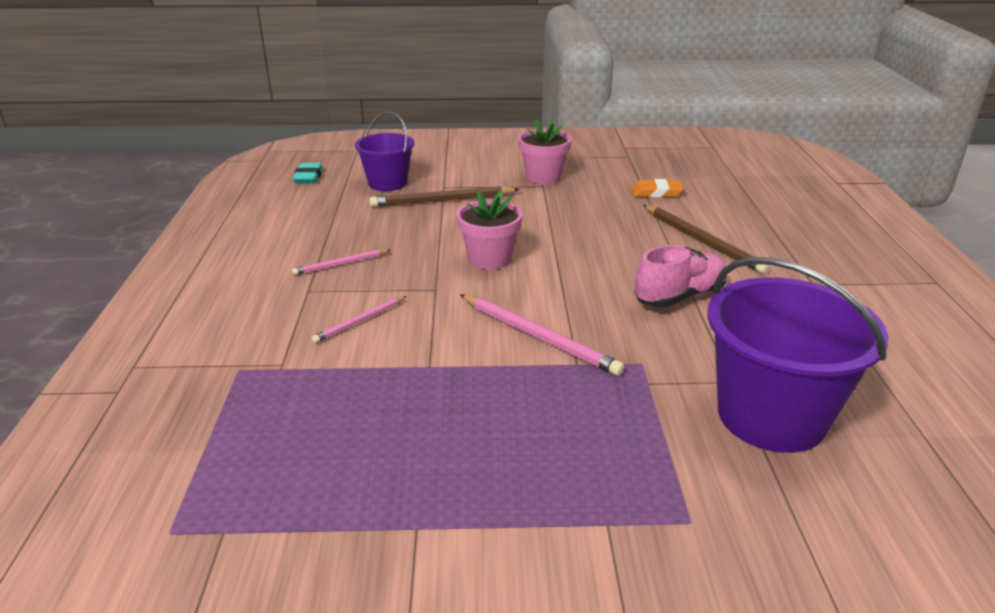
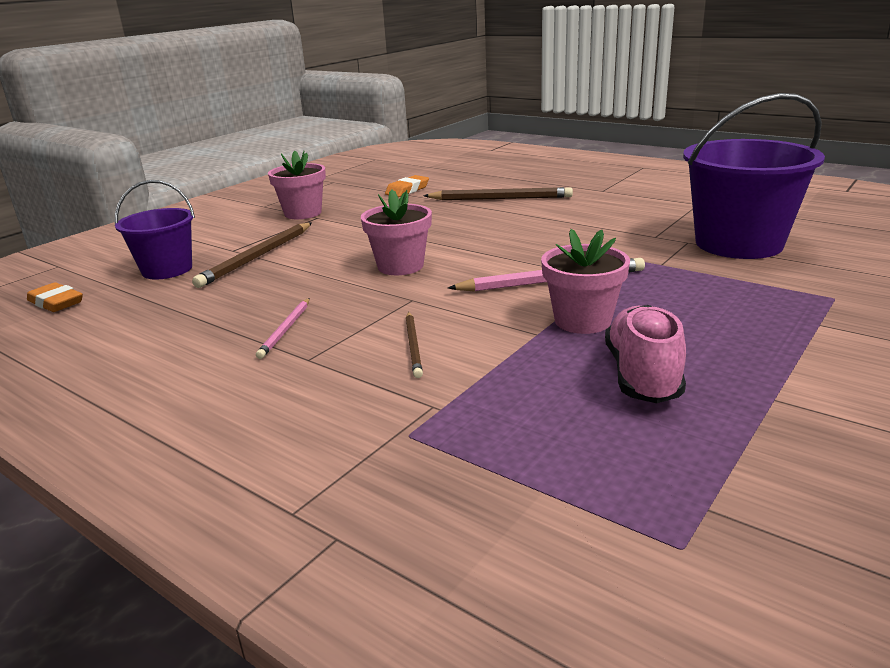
camera: 50 degrees left, 5 degrees down
(308, 177) = (56, 302): turquoise eraser -> orange eraser
(360, 321) = (413, 346): pink pencil -> brown pencil
(474, 379) = (582, 321): none -> pink flower pot
(679, 296) = (563, 225): pink shoe -> pink shoe (642, 376)

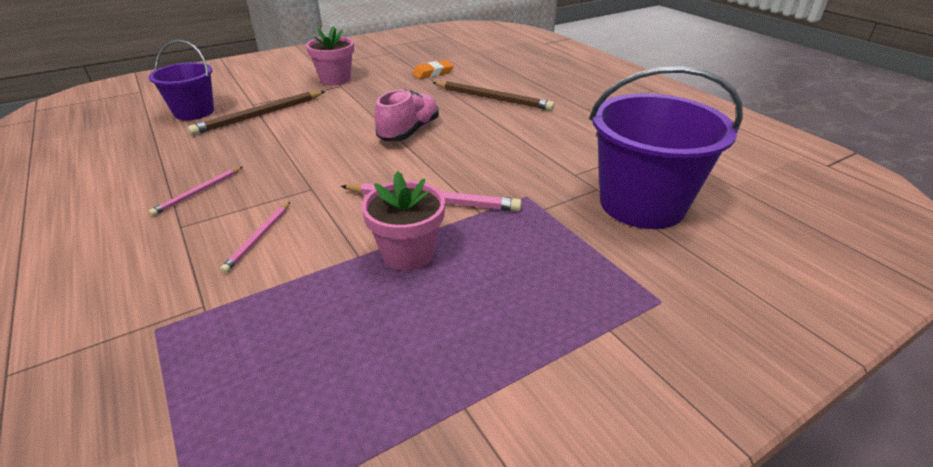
camera: 20 degrees right, 10 degrees up
(56, 302) = (103, 124): orange eraser -> none
(400, 266) = (341, 151): pink flower pot -> none
(413, 346) = (259, 238): brown pencil -> pink pencil
(642, 376) = (385, 334): pink shoe -> pink shoe (409, 131)

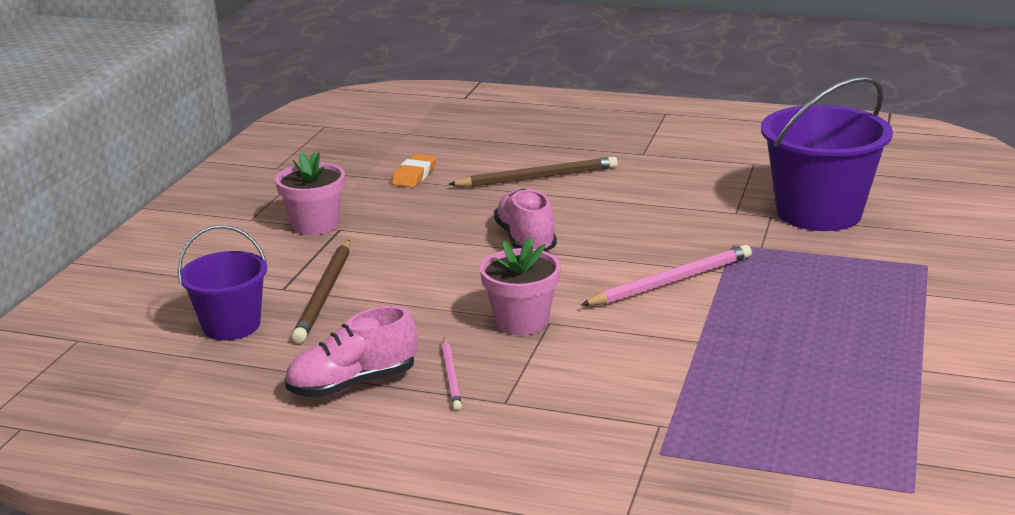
camera: 40 degrees left, 10 degrees down
(157, 170) = (353, 384): none -> pink shoe
(259, 238) = (595, 372): pink pencil -> none
(408, 253) = (729, 321): pink flower pot -> pink flower pot (522, 321)

